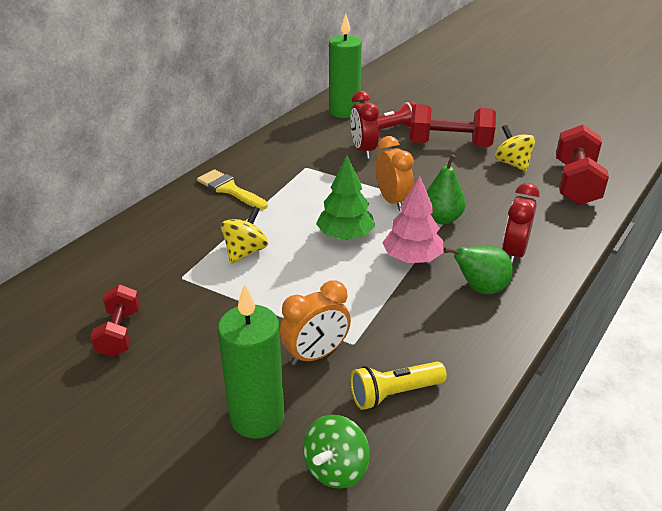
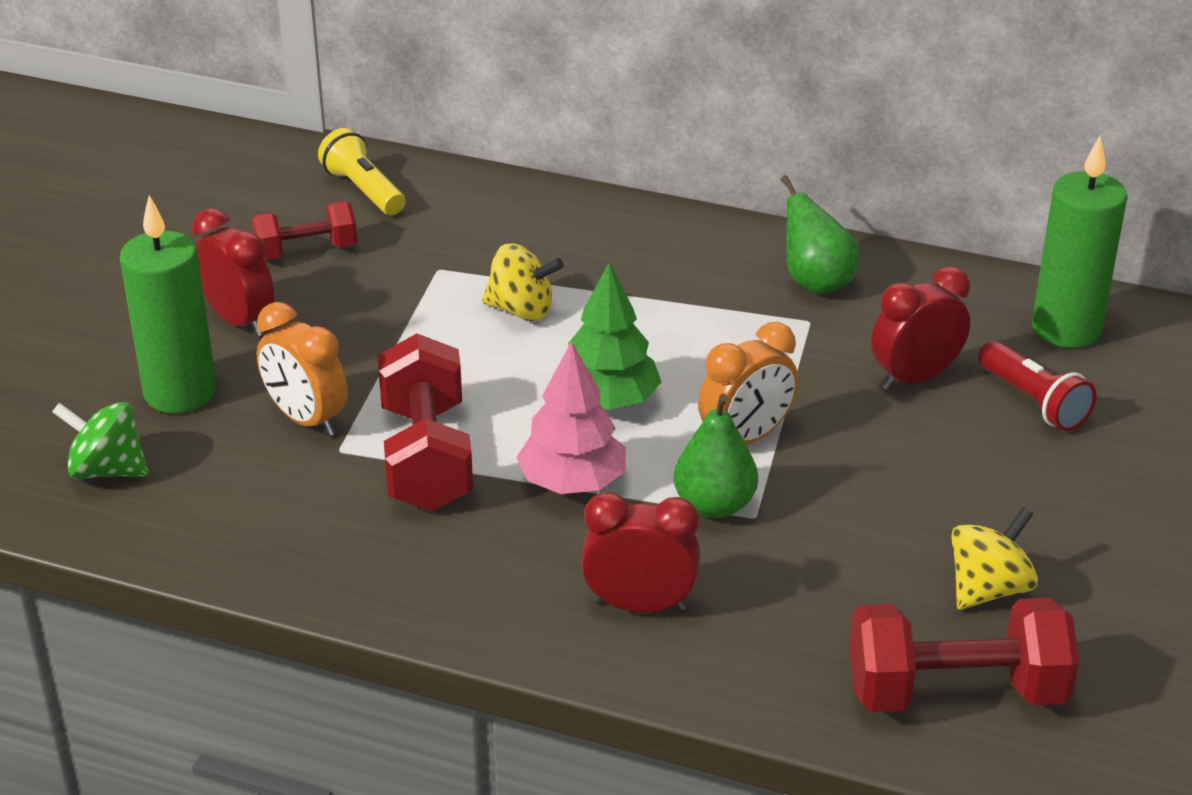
camera: 75 degrees right, 0 degrees up
(184, 377) = (239, 321): none -> red clock
(229, 189) = (690, 257): yellow brush -> none
(394, 393) = (245, 502): yellow flashlight -> yellow flashlight (364, 190)
(449, 144) = (1016, 490): red dumbbell -> red dumbbell (426, 457)
(480, 289) = (515, 569): green pear -> green pear (815, 282)

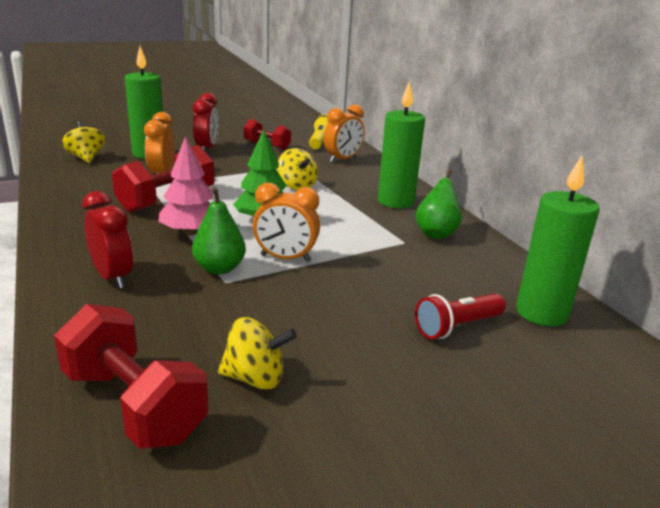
camera: 45 degrees right, 10 degrees down
(107, 470) = (86, 158): green spinning top -> yellow spinning top
(471, 212) = (342, 159): none -> orange clock
(684, 256) = (395, 201): none -> green candle
(915, 378) = (411, 284): red clock -> none
(1033, 402) = (457, 327): red flashlight -> red flashlight turned 45 degrees clockwise

